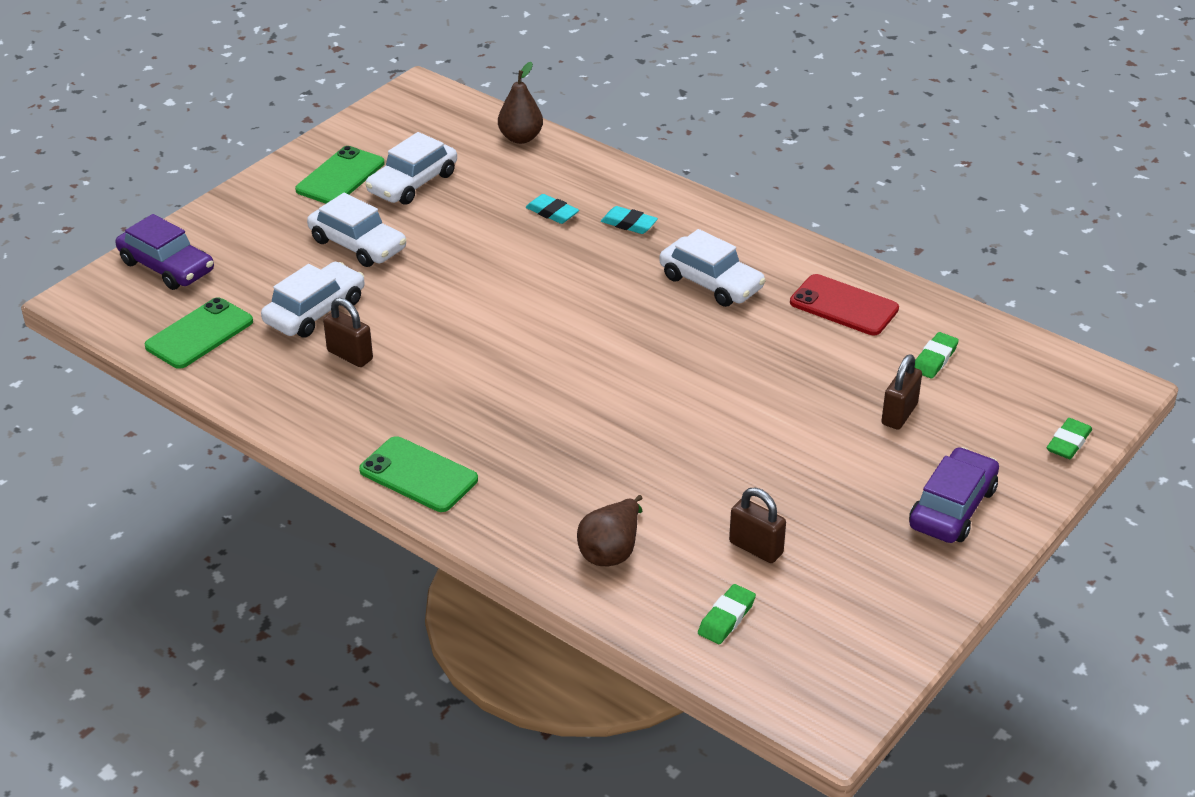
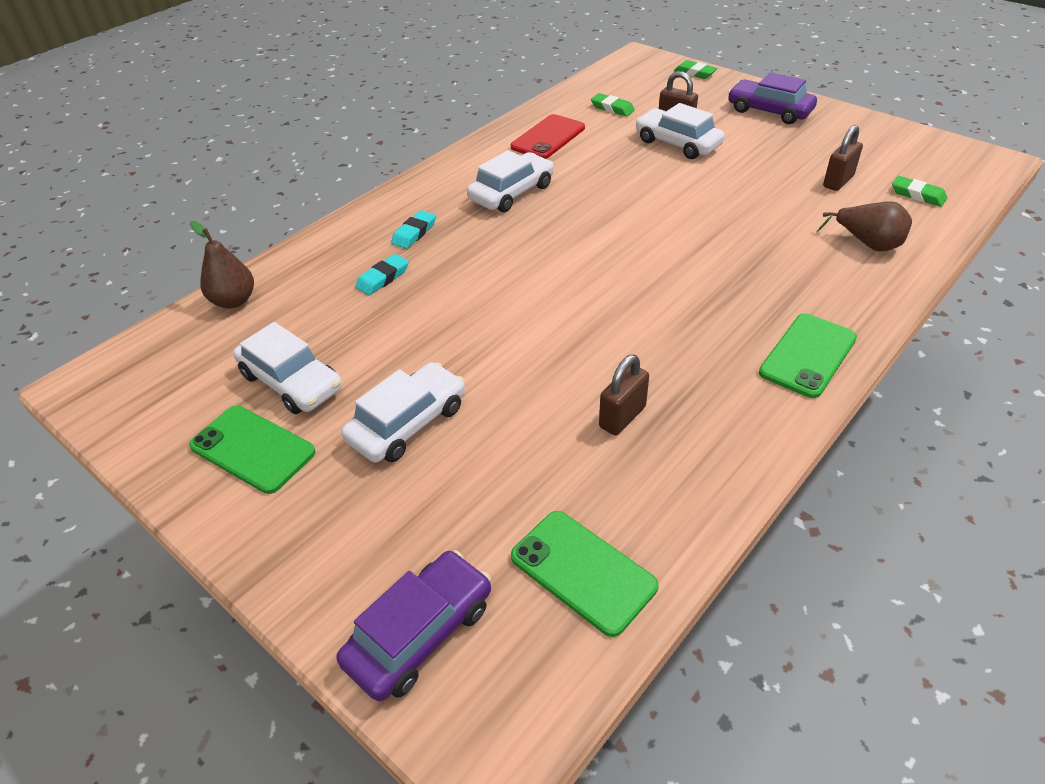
camera: 85 degrees left, 5 degrees up
(315, 311) = (538, 453): white car -> white car (677, 143)

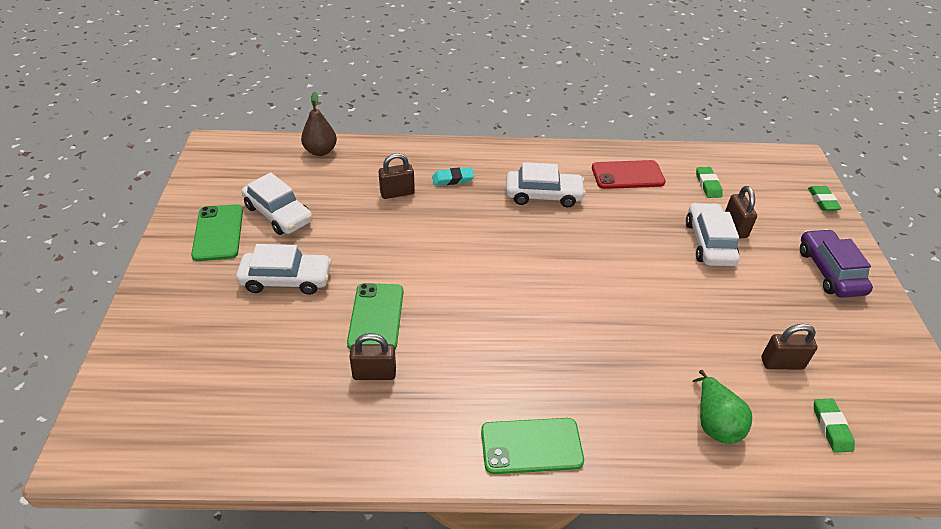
camera: 45 degrees right, 0 degrees up
(291, 382) = (278, 214): white car -> white car turned 45 degrees counterclockwise
(383, 278) = (397, 193): turquoise eraser -> brown padlock
(420, 633) = (141, 378): purple car -> none
(583, 571) = (231, 425): green phone -> green phone (376, 317)
(868, 244) = (715, 422): brown pear -> green pear

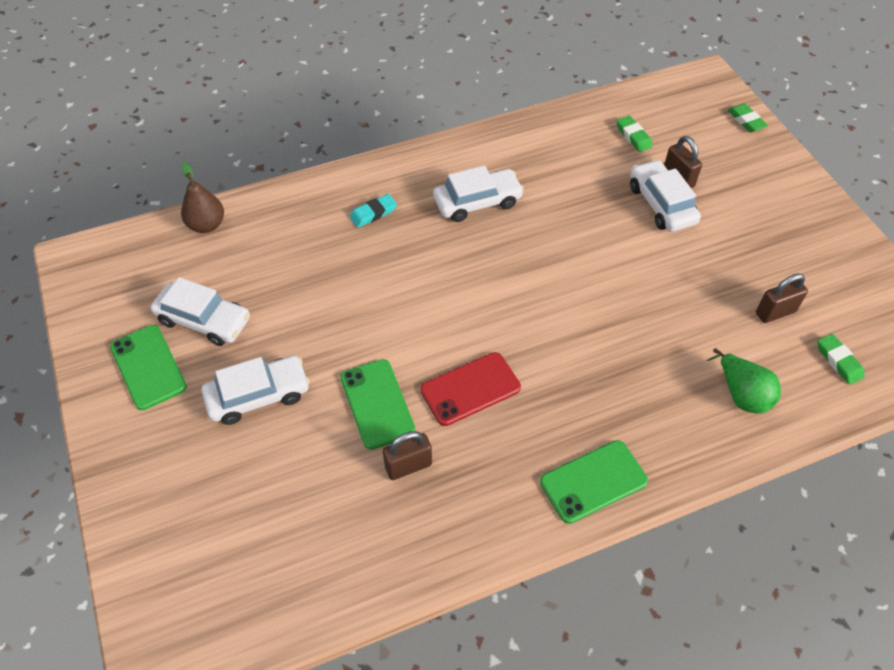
camera: 20 degrees left, 10 degrees up
(397, 193) = (322, 250): brown padlock -> none
(627, 175) = (551, 150): red phone -> red phone (470, 389)
(830, 271) = (780, 199): purple car -> none

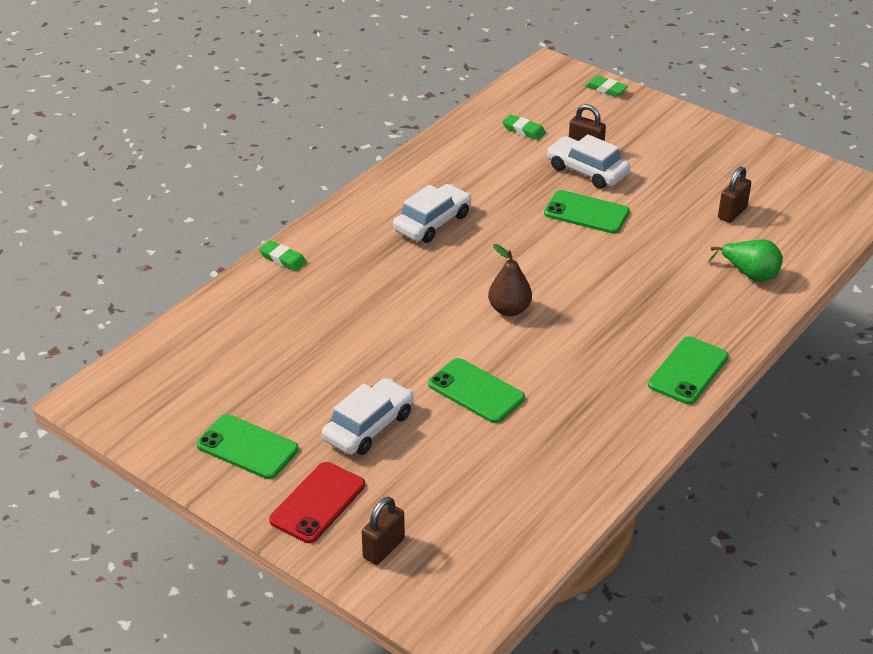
camera: 30 degrees left, 15 degrees down
(203, 320) = (265, 395): white car -> none
(207, 225) = (196, 327): brown pear -> brown pear (509, 310)
(373, 213) = (347, 263): turquoise eraser -> none
(408, 466) = (539, 420): brown padlock -> brown padlock (383, 548)
(470, 389) = (543, 351): red phone -> red phone (317, 503)
(626, 250) = (586, 213): none -> green phone
(838, 361) = (801, 227): green eraser -> green eraser (283, 259)

